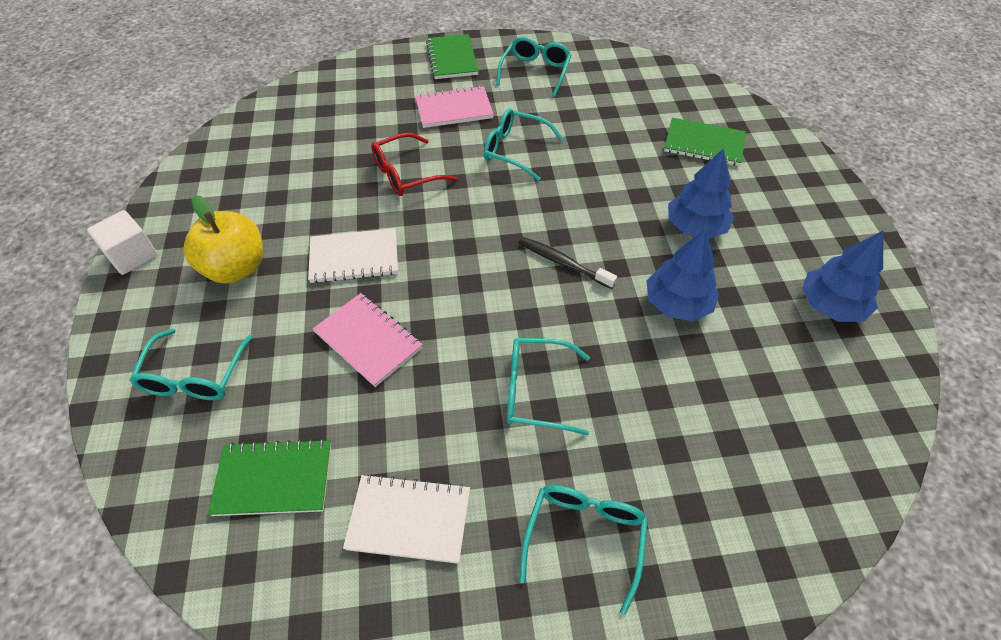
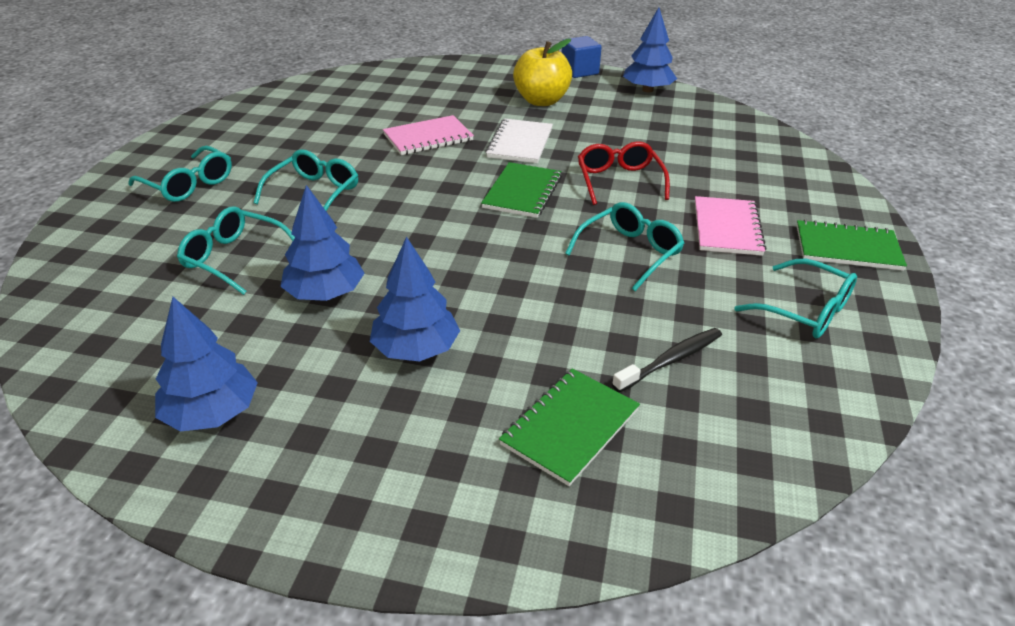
camera: 110 degrees right, 15 degrees down
(132, 255) = (579, 71): white cube -> blue cube
(185, 188) = (647, 90): none -> blue tree
(194, 376) = (450, 83): turquoise glasses -> turquoise glasses (234, 258)
(273, 479) = (350, 99): green notebook -> green notebook (522, 192)
(409, 519) = (276, 132): white notebook -> none
(563, 263) = (435, 240): black toothbrush -> black toothbrush (670, 360)

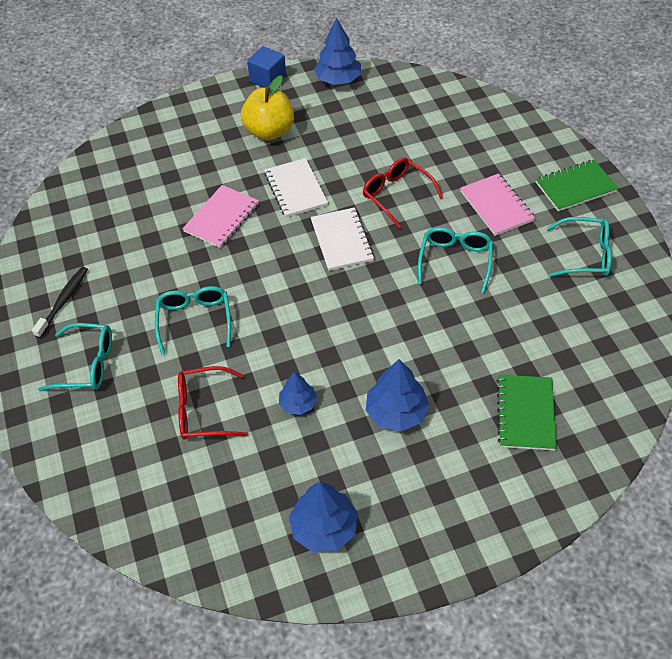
camera: 30 degrees left, 15 degrees up
(234, 258) = (203, 410): turquoise glasses -> red glasses
(325, 293) = (298, 403): blue tree -> blue tree, size x0.62
(522, 192) = (342, 240): green notebook -> white notebook
(670, 360) = (541, 335): black toothbrush -> black toothbrush (63, 301)

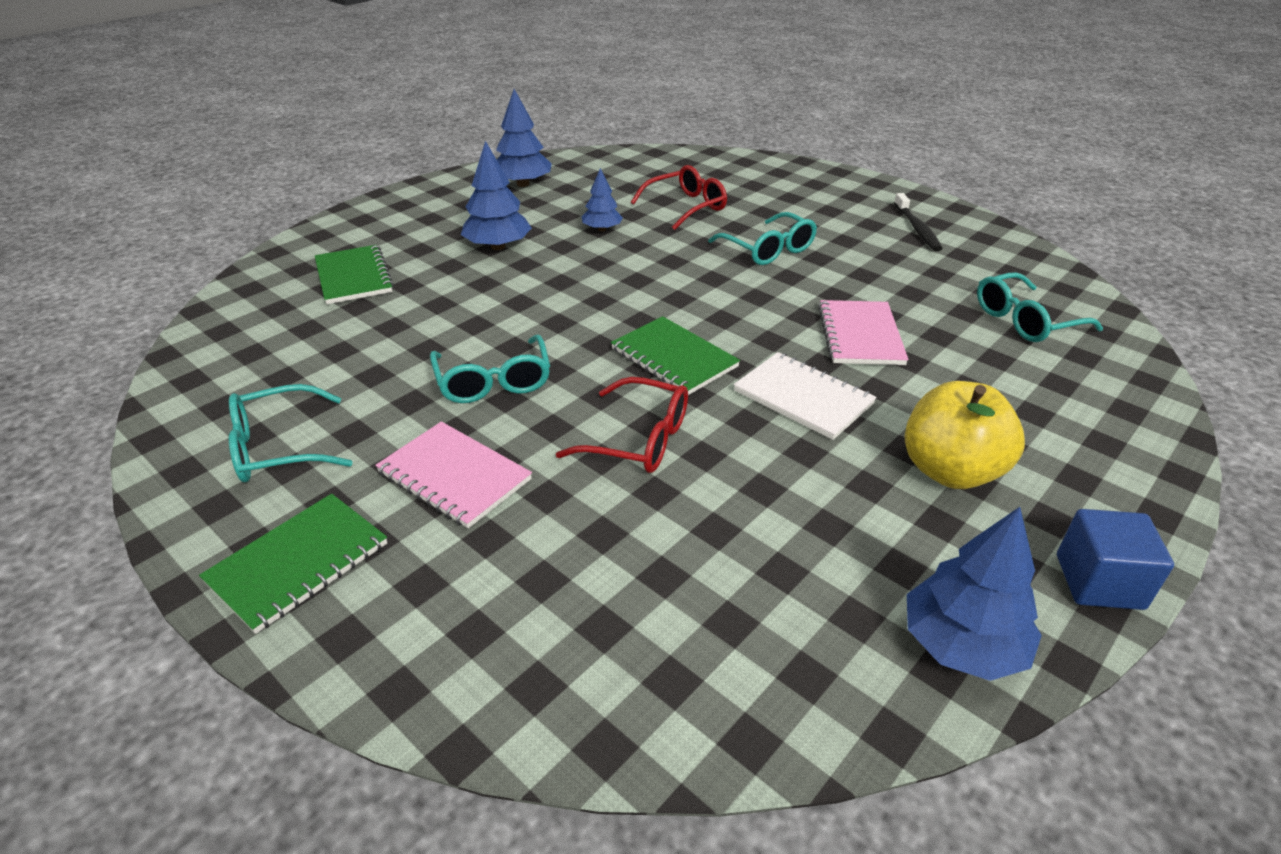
camera: 150 degrees right, 15 degrees down
(87, 364) = (827, 203): turquoise glasses -> turquoise glasses (1025, 320)
(342, 240) = (674, 358): white notebook -> green notebook

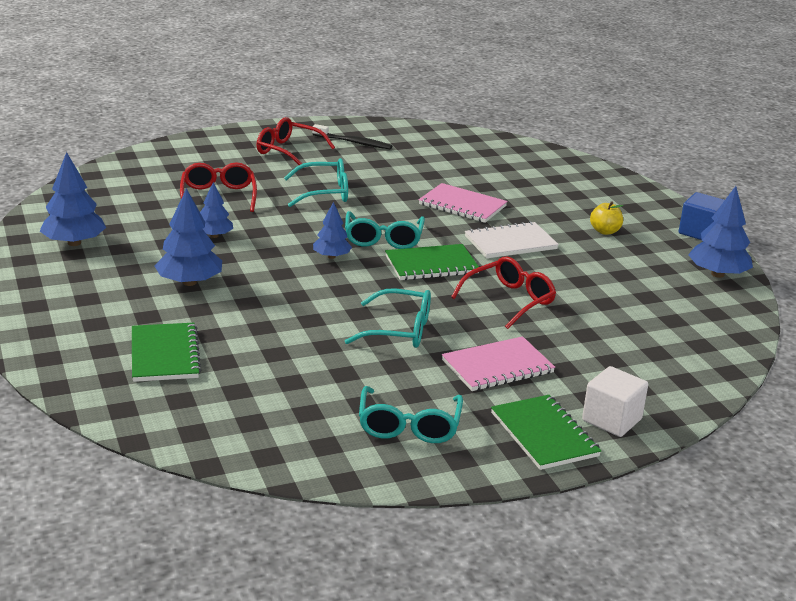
camera: 65 degrees left, 10 degrees down
(354, 277) = (165, 355): green notebook -> green notebook turned 75 degrees clockwise
(365, 623) = (611, 420): none -> white cube
(625, 295) = (331, 256): none -> blue tree
(836, 205) = (288, 151): none -> red glasses
(950, 471) = (605, 231): yellow apple -> yellow apple, size x0.52
(1025, 320) = (492, 161): turquoise glasses -> turquoise glasses (383, 239)

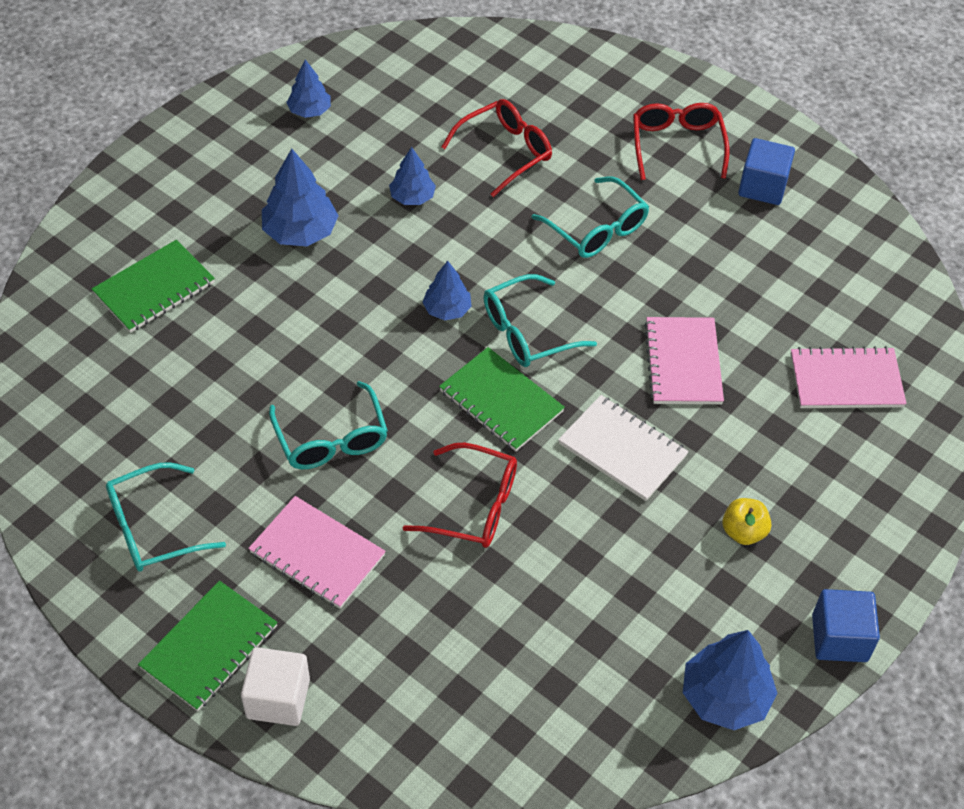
camera: 60 degrees right, 25 degrees up
(74, 243) = (309, 111): blue tree -> blue tree, size x0.62
(354, 142) = (762, 186): black toothbrush -> blue cube
(523, 171) = (846, 380): none -> pink notebook

